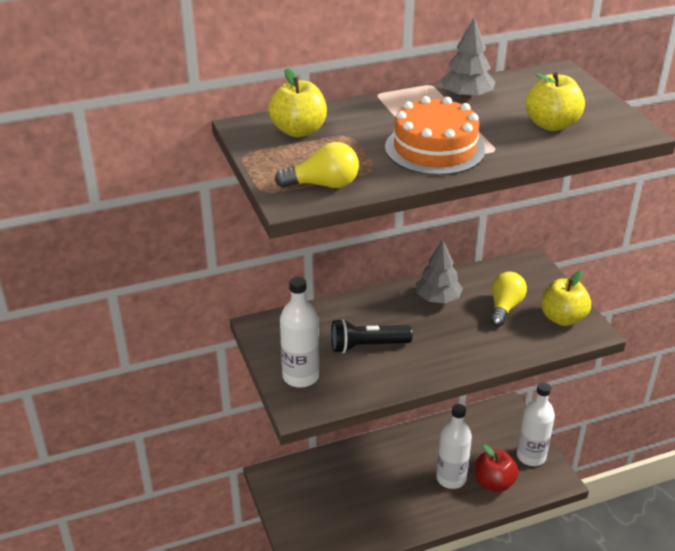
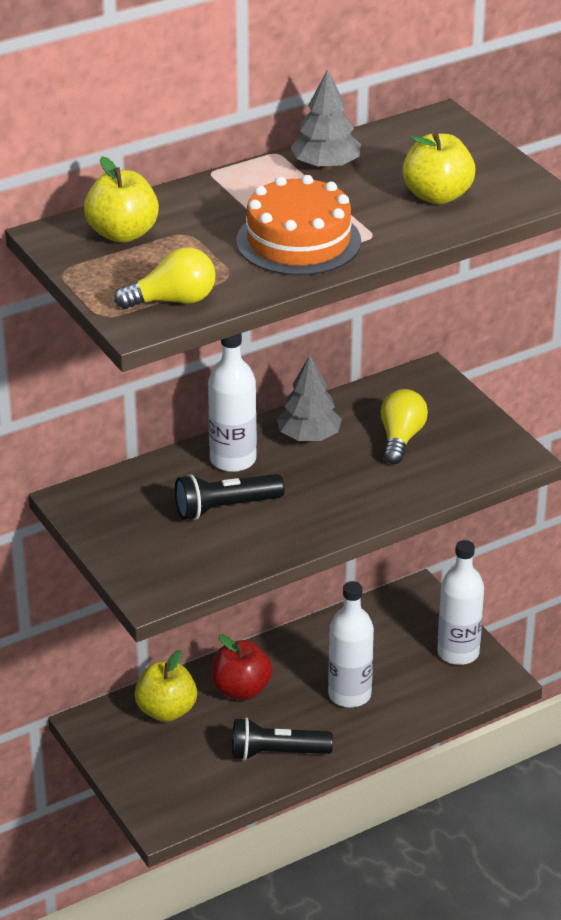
camera: 10 degrees left, 0 degrees up
(300, 376) = (145, 555): white bottle -> white bottle (233, 460)
(393, 517) = (276, 753): none -> black flashlight
(494, 483) = (410, 693): red apple -> red apple (241, 689)
(562, 318) = (479, 444): yellow apple -> yellow apple (166, 711)

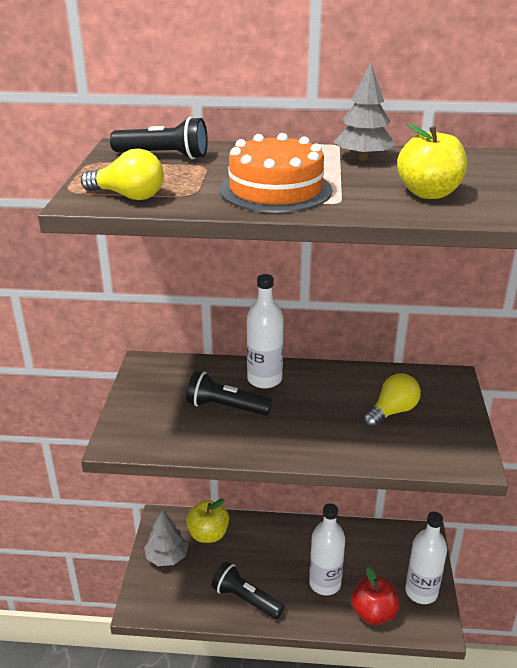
camera: 35 degrees right, 5 degrees down
(122, 233) = (164, 156): yellow apple -> black flashlight
(241, 689) = (262, 544): red apple -> red apple (373, 613)
(309, 436) = (329, 385): grey tree -> grey tree (167, 557)

